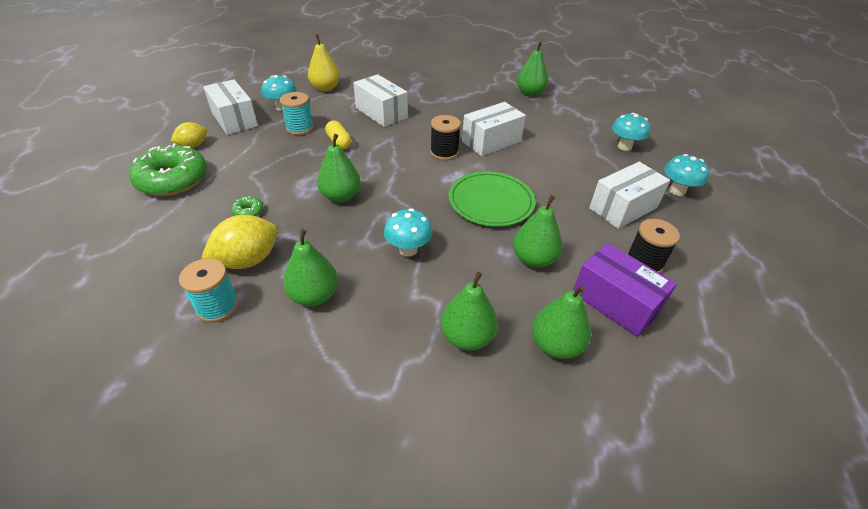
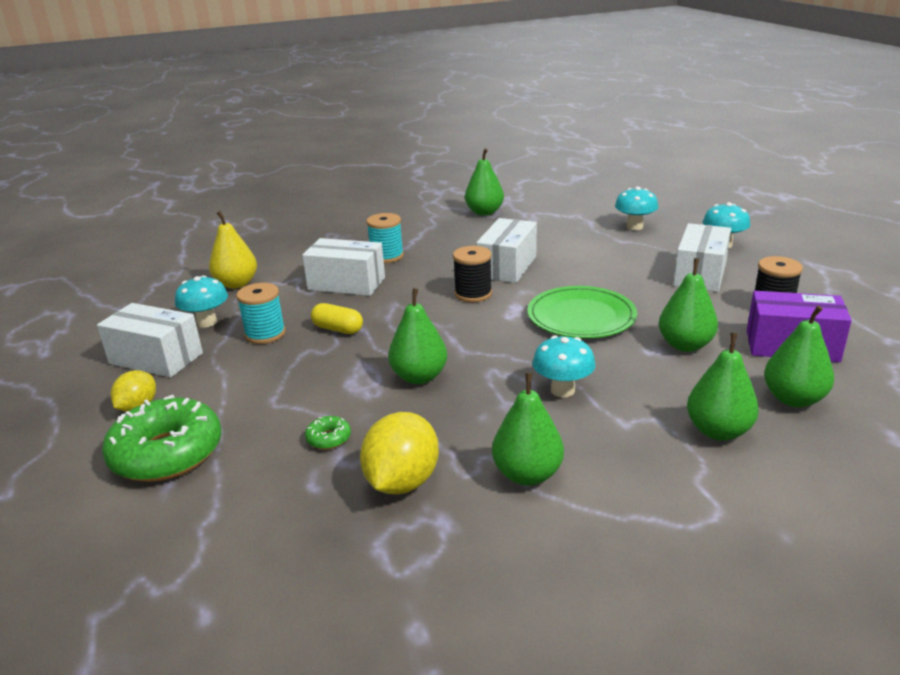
camera: 30 degrees left, 15 degrees down
(217, 306) = (434, 540): turquoise spool -> turquoise spool (387, 256)

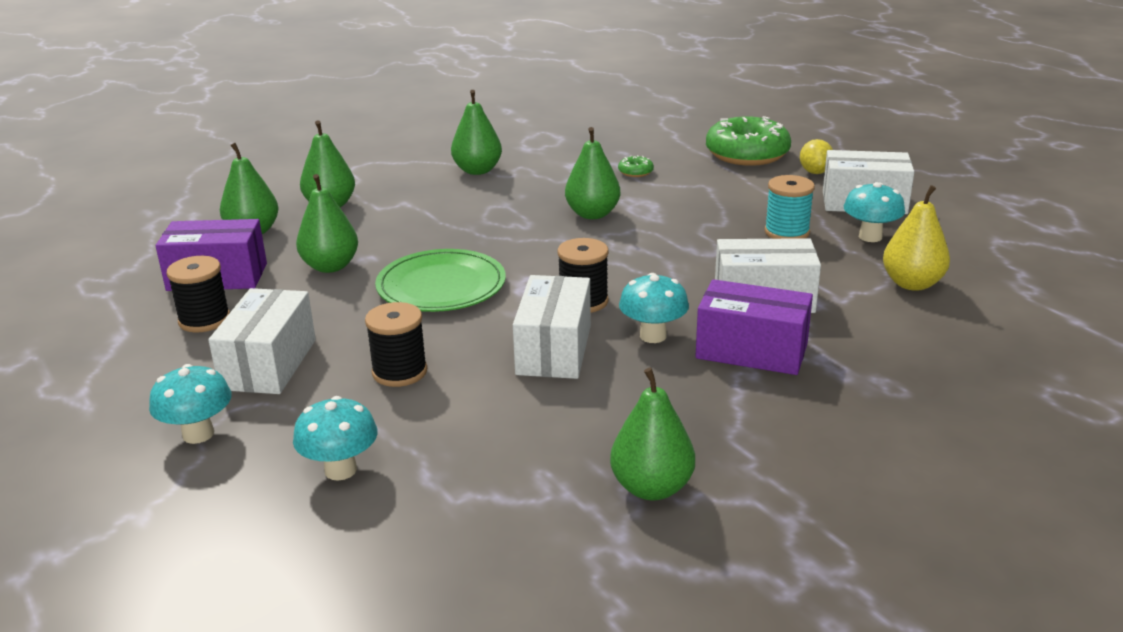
camera: 165 degrees right, 0 degrees up
(338, 329) = (713, 245): yellow capsule -> none
(387, 256) = (751, 351): turquoise spool -> purple box
(402, 482) = (563, 159): yellow lemon -> none
(562, 390) = (457, 218): turquoise mushroom -> turquoise mushroom (653, 336)
(609, 263) = (399, 372): none -> black spool

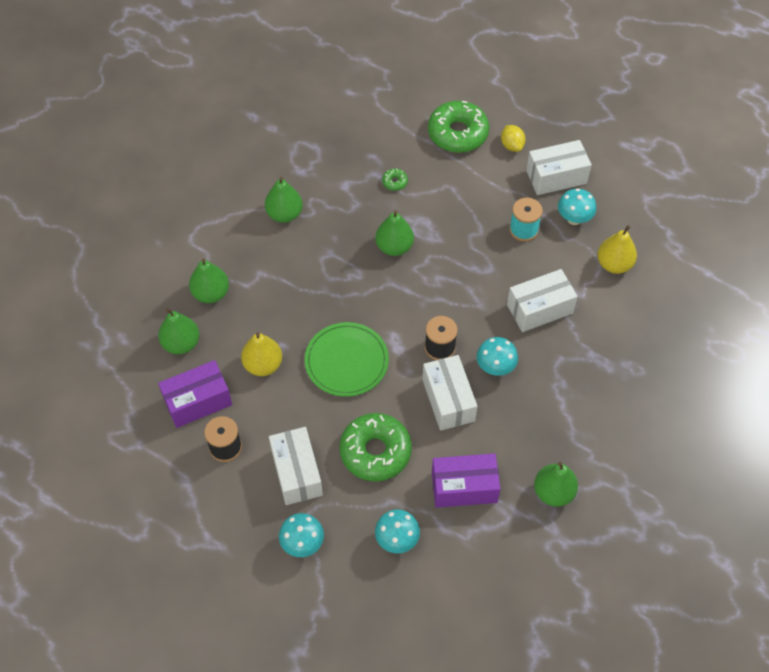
camera: 25 degrees left, 30 degrees up
(330, 266) = (263, 365): green pear -> yellow pear
(399, 372) = (375, 451): black spool -> green donut
(751, 351) = (553, 362): purple box -> purple box (464, 487)

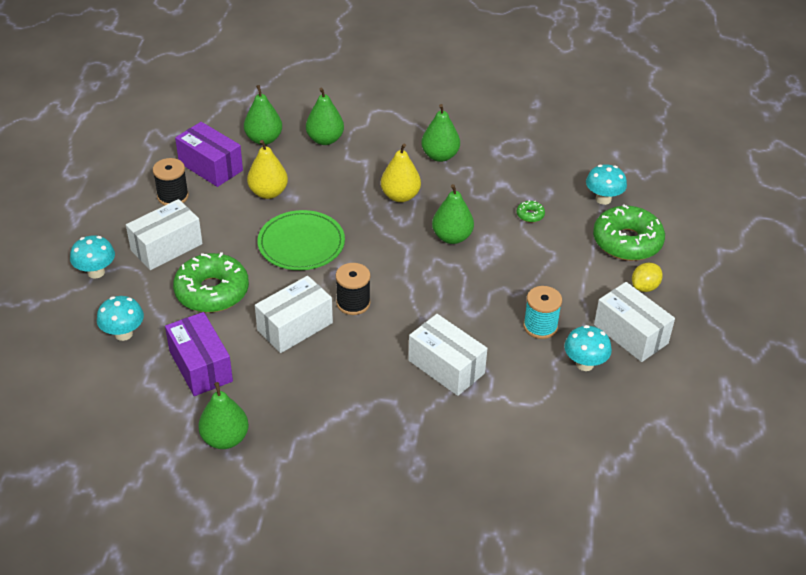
camera: 65 degrees right, 15 degrees down
(495, 367) = (353, 351): turquoise mushroom -> turquoise mushroom (603, 199)
(614, 264) = (546, 415): yellow pear -> yellow pear (400, 196)

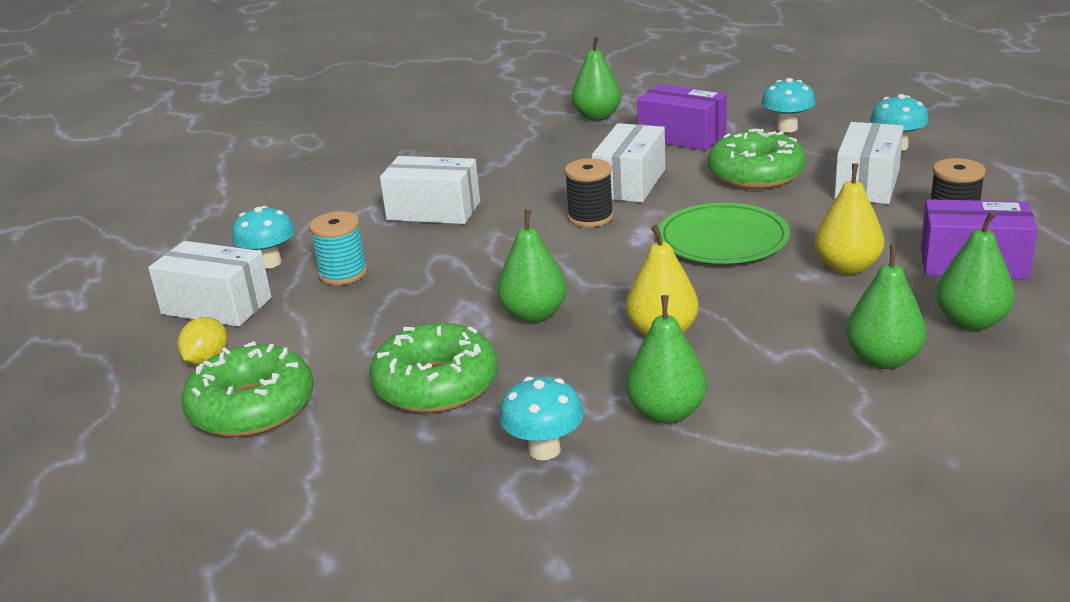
camera: 155 degrees right, 15 degrees down
(530, 215) = (436, 385): green donut -> green donut, size x2.43
(603, 199) = (319, 458): turquoise mushroom -> turquoise mushroom (544, 450)

